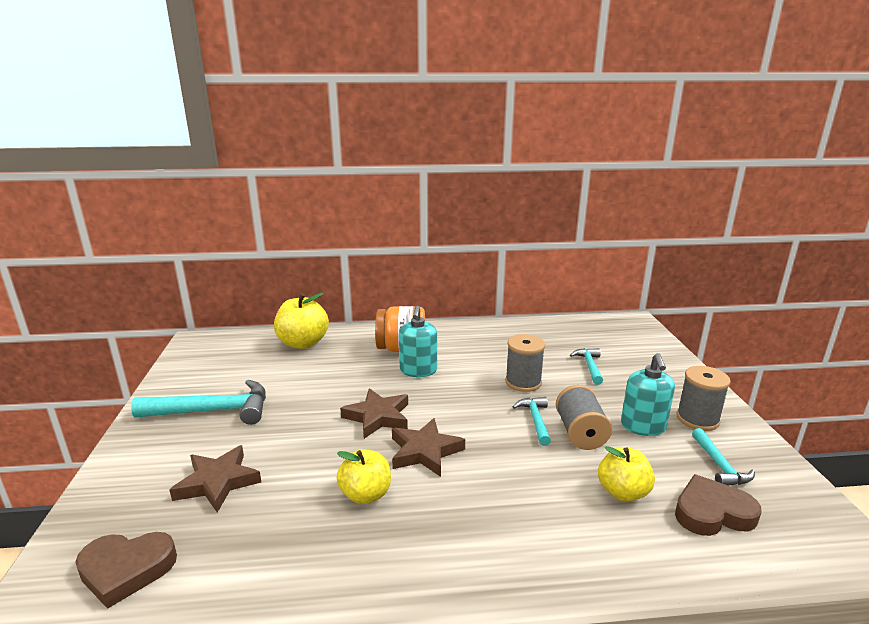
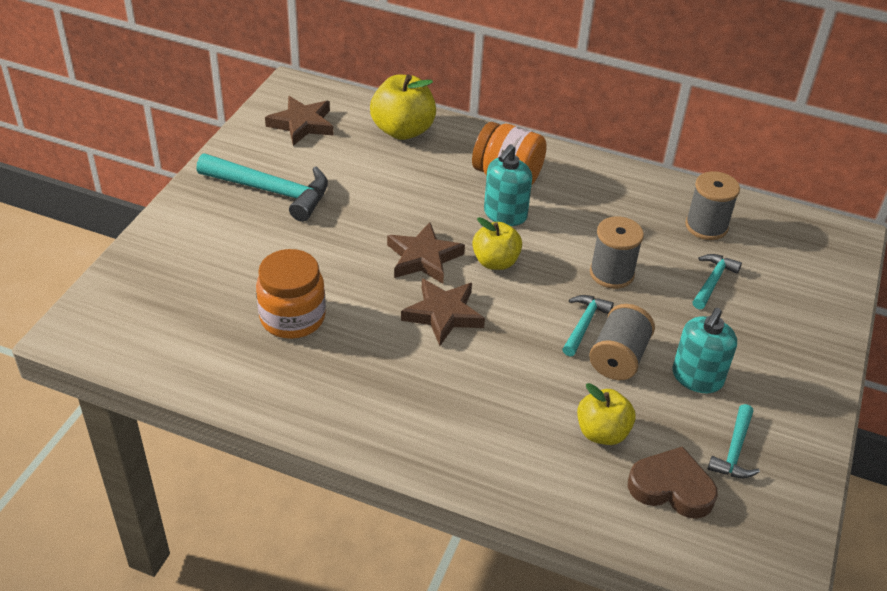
camera: 25 degrees right, 20 degrees up
(126, 570) = (147, 323): brown heart -> none
(218, 482) = (243, 272): brown star -> brown star (302, 124)
(289, 503) = (292, 318): none -> orange jar
(365, 494) = (361, 336): yellow apple -> yellow apple (495, 262)
(697, 419) = (771, 394): grey spool -> grey spool (706, 226)

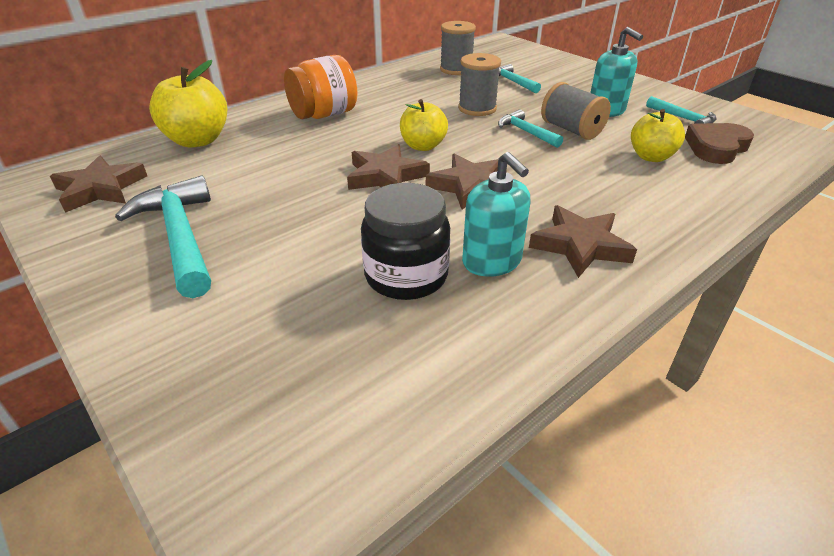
camera: 60 degrees left, 5 degrees down
(271, 191) = (180, 237): turquoise hammer -> turquoise hammer turned 75 degrees counterclockwise
(292, 318) = (406, 276): orange jar -> black jar
(392, 406) = (580, 245): none -> brown star
(505, 214) = (368, 127): turquoise soap dispenser -> turquoise soap dispenser (492, 261)

